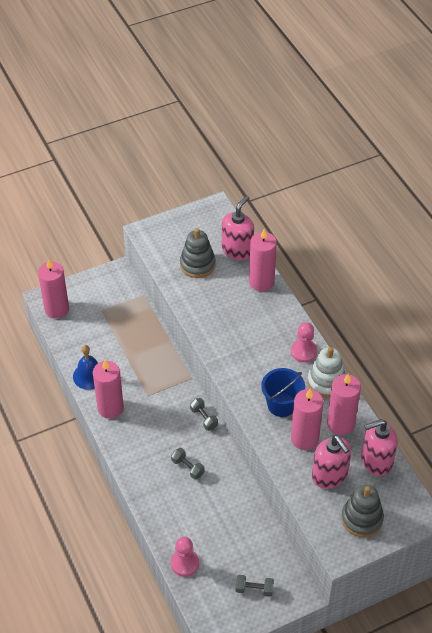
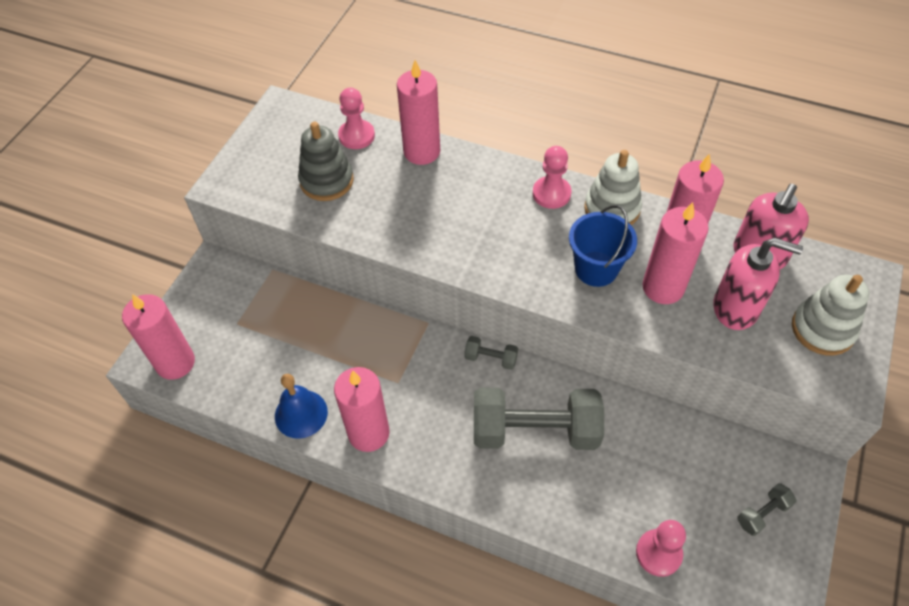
camera: 40 degrees left, 5 degrees up
(187, 467) = (535, 431): grey dumbbell -> grey dumbbell, size x2.32
(237, 250) = (356, 136): pink soap dispenser -> pink pawn
(362, 519) = (822, 329): grey stacking toy -> white stacking toy

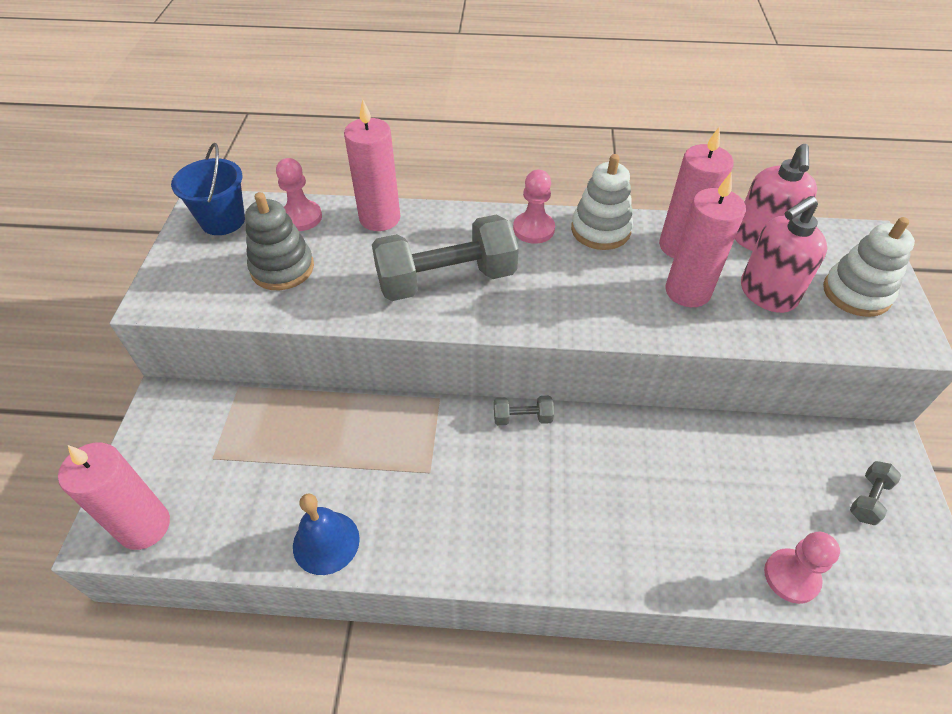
camera: 20 degrees left, 5 degrees down
(368, 433) = (416, 540): pink candle -> none
(535, 431) = (602, 482): grey dumbbell -> grey dumbbell (446, 280)
(596, 269) = (613, 289): blue bucket -> blue bucket (223, 221)
(736, 308) = (767, 293): pink soap dispenser -> pink soap dispenser turned 150 degrees clockwise

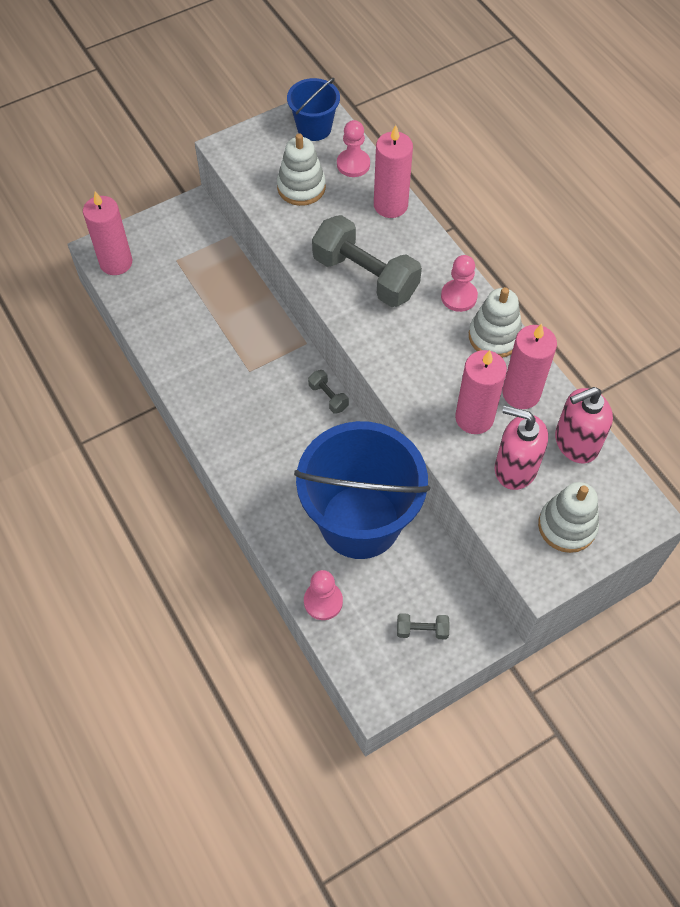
camera: 55 degrees right, 10 degrees up
(282, 268) = (301, 187): grey stacking toy -> white stacking toy
(326, 542) = (168, 350): blue bell -> none
(700, 478) = (360, 521): none -> blue bucket

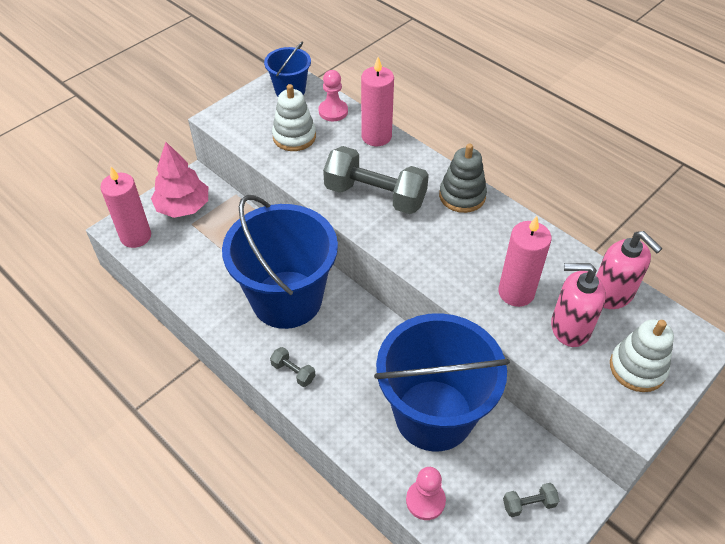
camera: 15 degrees left, 10 degrees down
(172, 239) = (183, 207): none -> pink tree
(250, 367) = (287, 299): none -> blue bucket
(328, 397) = (366, 310): grey dumbbell -> grey dumbbell (293, 372)
(459, 297) = (462, 196): pink pawn -> grey stacking toy
(494, 336) = (505, 221): white stacking toy -> none
(521, 393) = (548, 263): pink candle -> none
(576, 442) = (612, 294): pink soap dispenser -> pink soap dispenser turned 90 degrees counterclockwise

